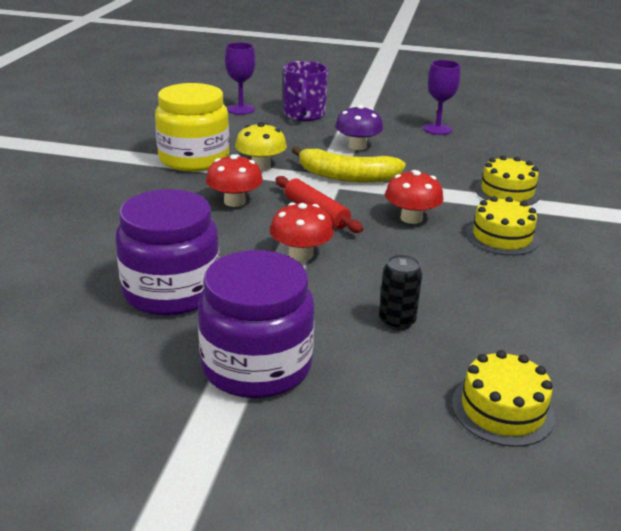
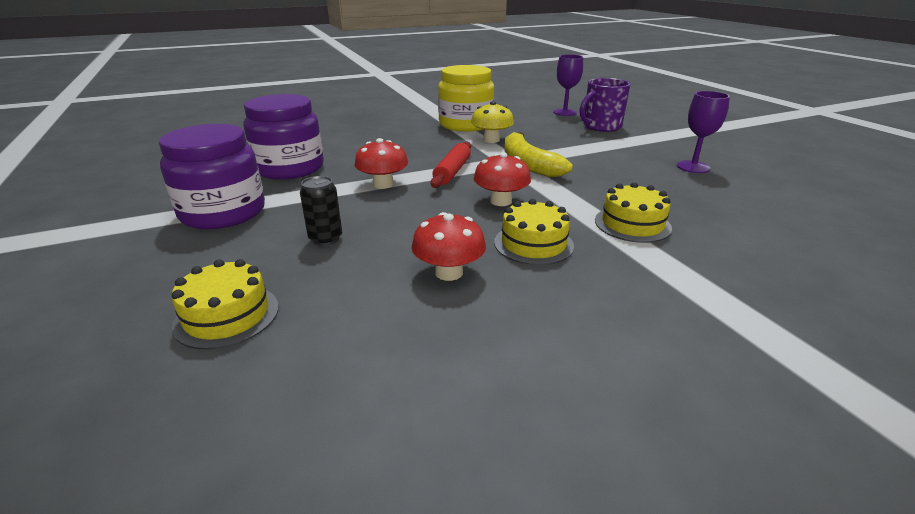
camera: 55 degrees right, 0 degrees up
(234, 201) = (427, 149): red mushroom -> red mushroom (449, 272)
(357, 146) = (588, 153): purple mushroom -> none

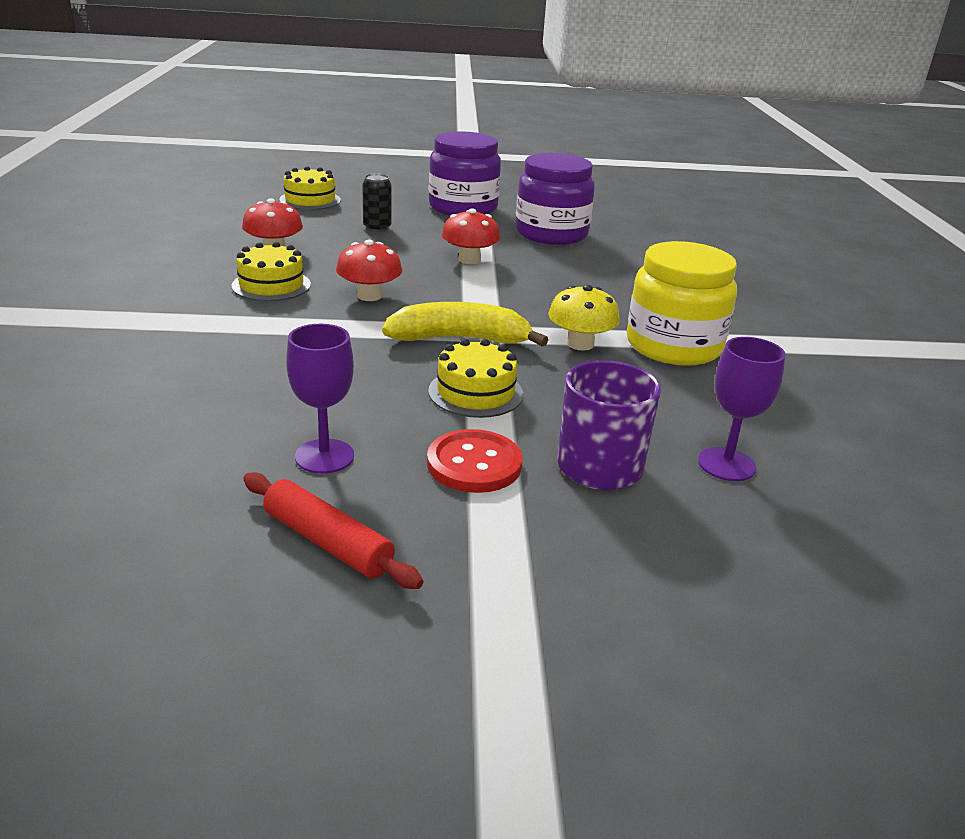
camera: 110 degrees right, 0 degrees up
(452, 171) = (475, 294): red rolling pin -> red rolling pin (328, 542)
(632, 224) = (240, 336): yellow cake -> yellow cake (475, 392)
(640, 143) = (474, 464): none -> red button

